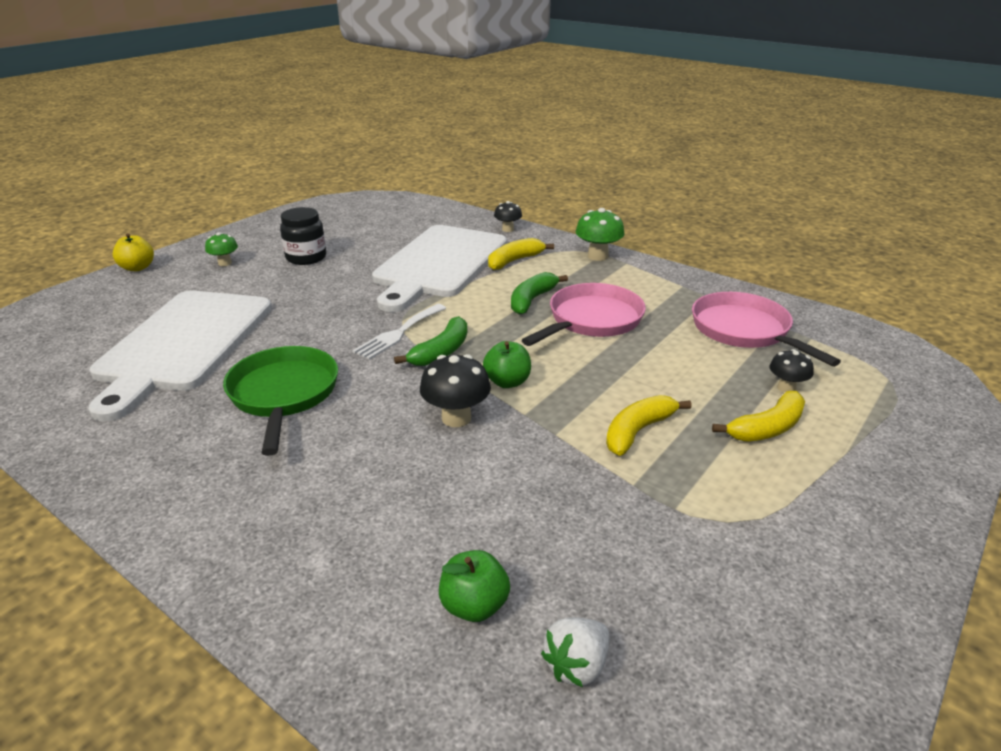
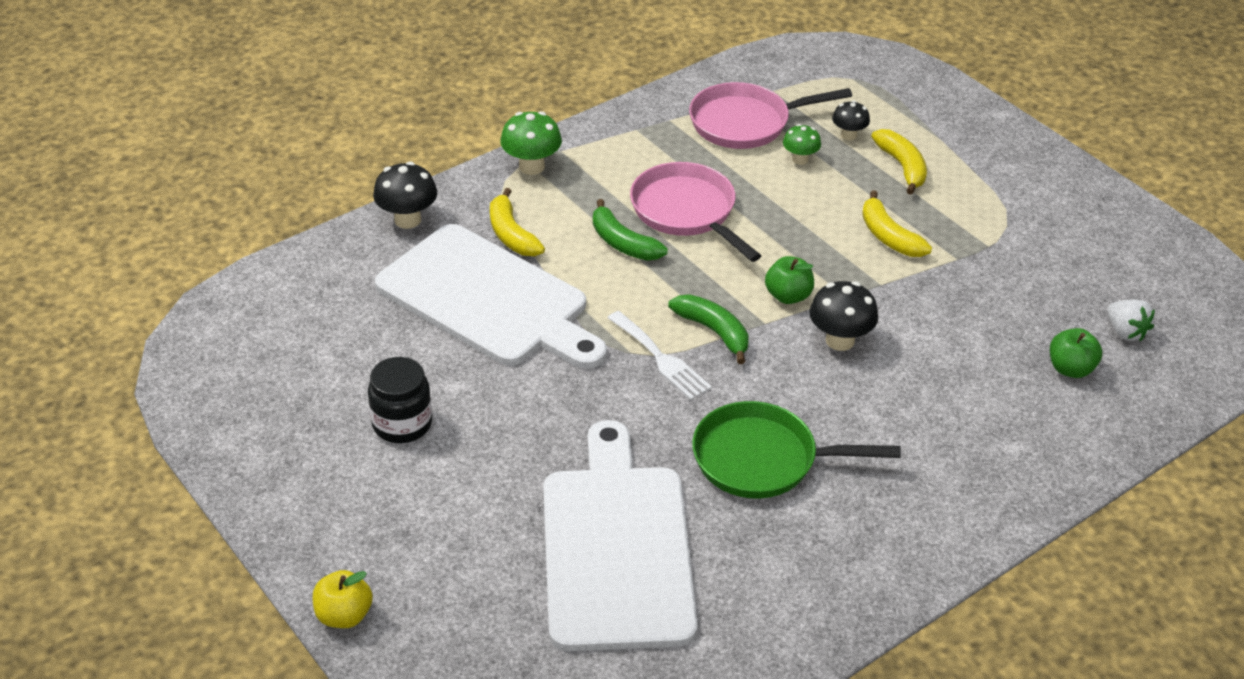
camera: 75 degrees left, 10 degrees up
(183, 344) = (617, 548): white cutting board -> white cutting board turned 120 degrees counterclockwise
(225, 263) = (377, 512): green mushroom -> green mushroom (800, 159)
(507, 229) = (407, 220): black mushroom -> black mushroom, size x1.58

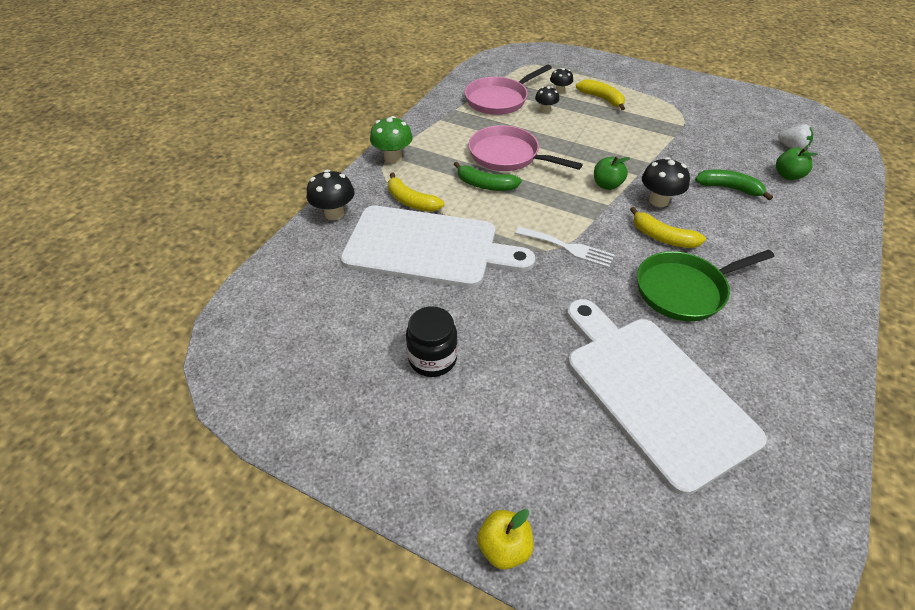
camera: 25 degrees left, 5 degrees up
(714, 332) = (584, 220): green banana -> green banana (729, 188)
(800, 159) = (545, 110): green mushroom -> black mushroom
(889, 236) = (629, 136): yellow banana -> yellow banana (662, 237)

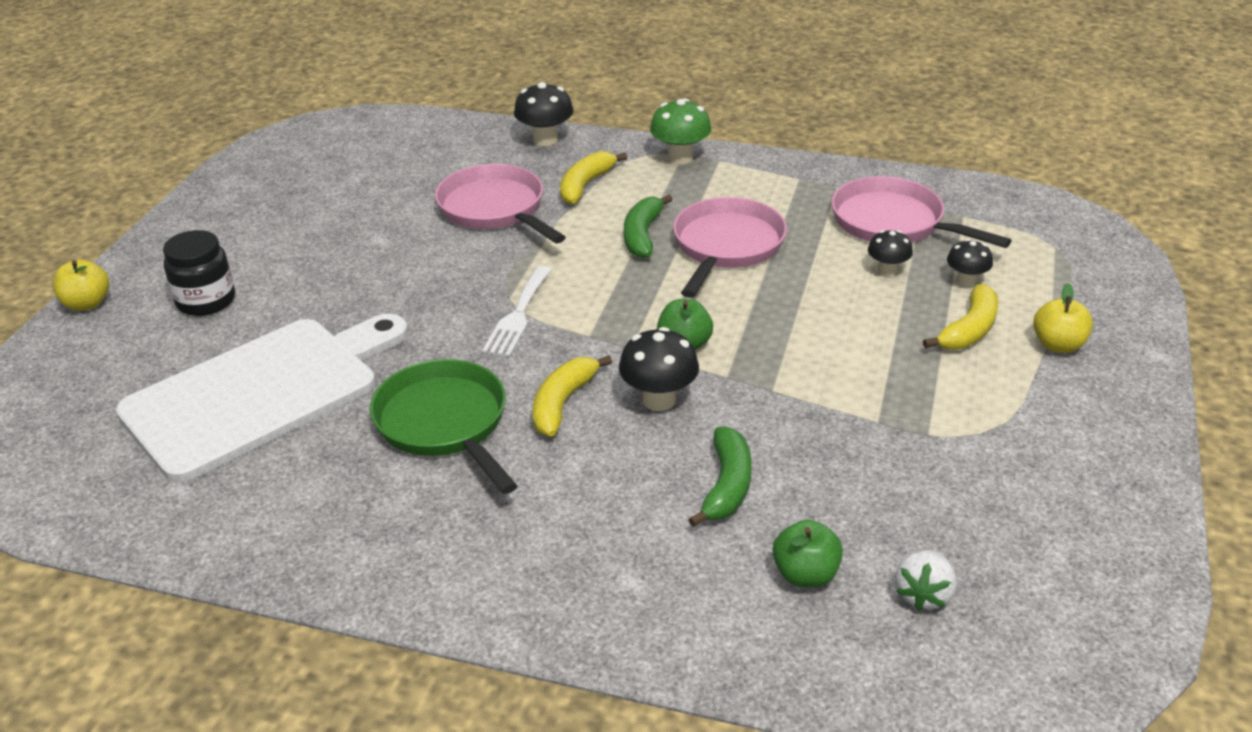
camera: 80 degrees right, 10 degrees down
(427, 248) = (495, 209): white cutting board -> pink pan
(432, 359) = (313, 237): black jar -> black jar (206, 301)
(616, 80) = (1058, 345): none -> yellow apple

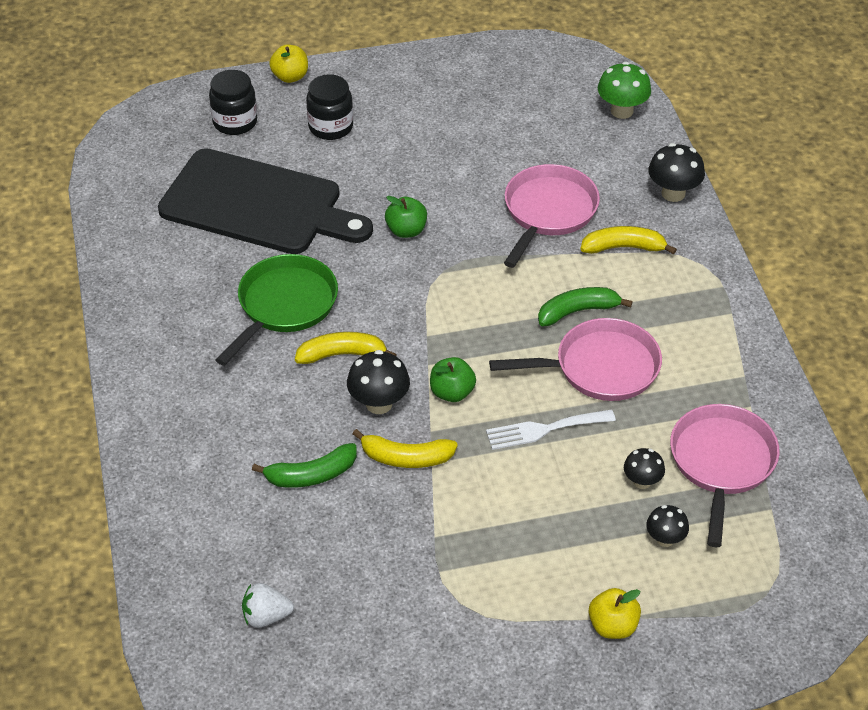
camera: 60 degrees right, 10 degrees up
(102, 368) = (235, 122): none -> black jar
(260, 393) = (257, 205): white cutting board -> black cutting board
(518, 315) = (424, 287): white fork -> white fork (544, 429)
(680, 157) = (715, 287): green mushroom -> green mushroom (622, 111)
(805, 574) = (250, 547): green apple -> green apple (406, 230)
(969, 330) = (592, 560): yellow banana -> yellow banana (406, 458)

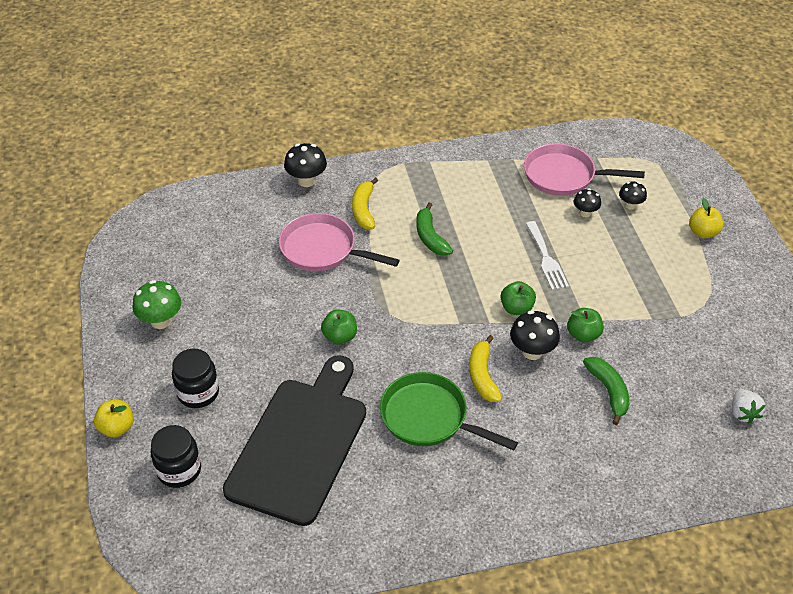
camera: 90 degrees left, 0 degrees up
(406, 458) = (583, 335): yellow banana -> green apple
(600, 368) = (485, 228): pink pan -> none
(622, 111) = (207, 203): green mushroom -> green mushroom (161, 321)

